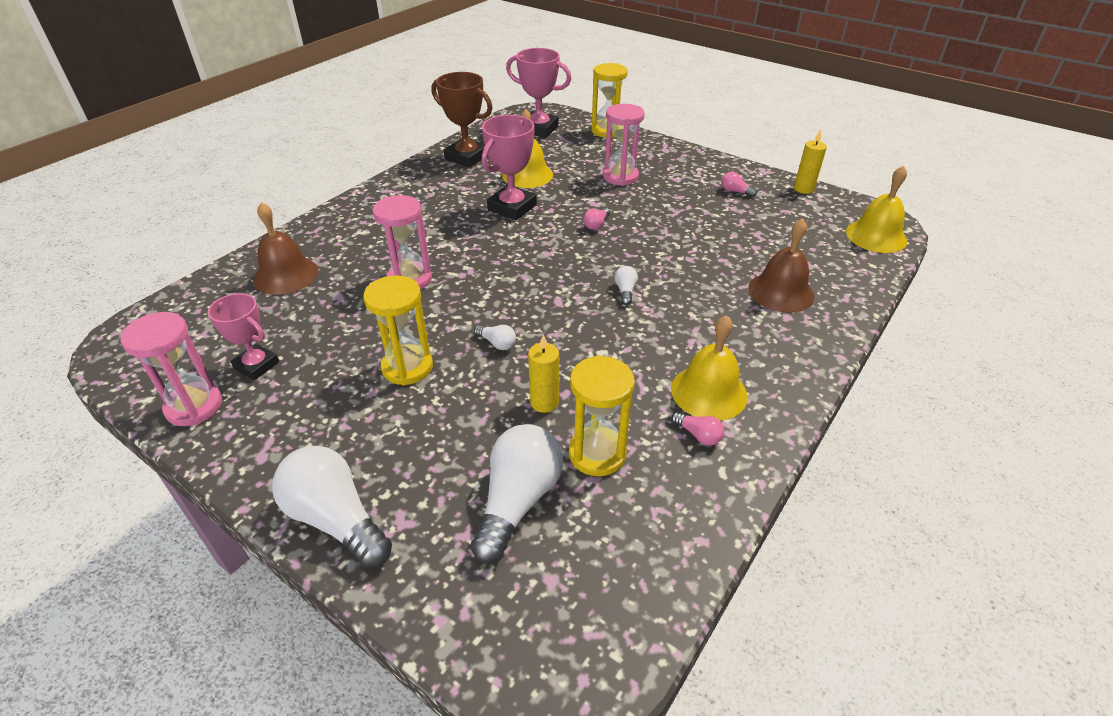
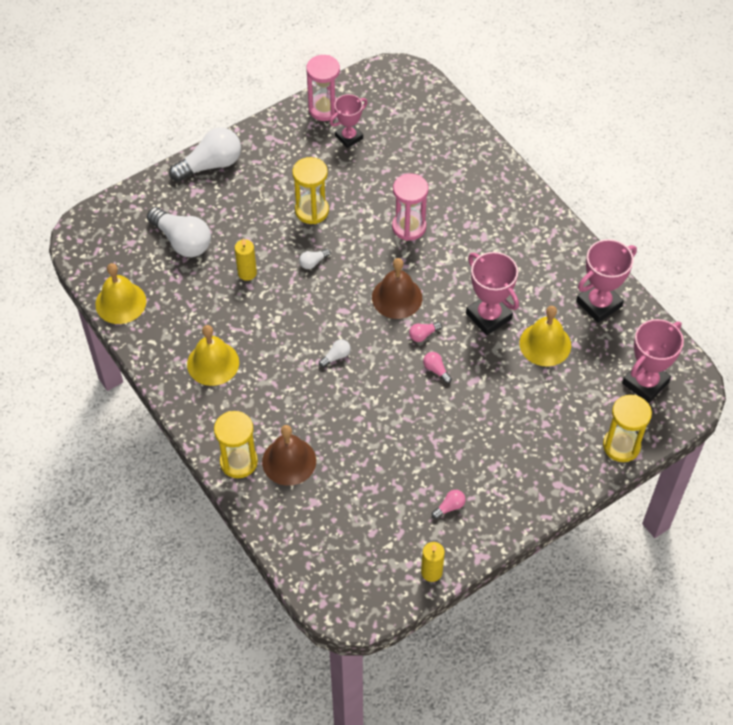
camera: 110 degrees right, 15 degrees up
(286, 275) = (445, 156): brown bell -> brown bell (397, 297)
(467, 157) = (599, 304): brown trophy -> pink trophy
(597, 453) = (195, 286): yellow hourglass -> yellow hourglass (238, 462)
(620, 177) = (514, 420): pink hourglass -> none
(625, 291) = (336, 356): white light bulb -> white light bulb turned 60 degrees counterclockwise
(698, 435) = (183, 341): pink light bulb -> pink light bulb (423, 335)
(876, 236) = (329, 584): yellow bell -> yellow bell (120, 302)

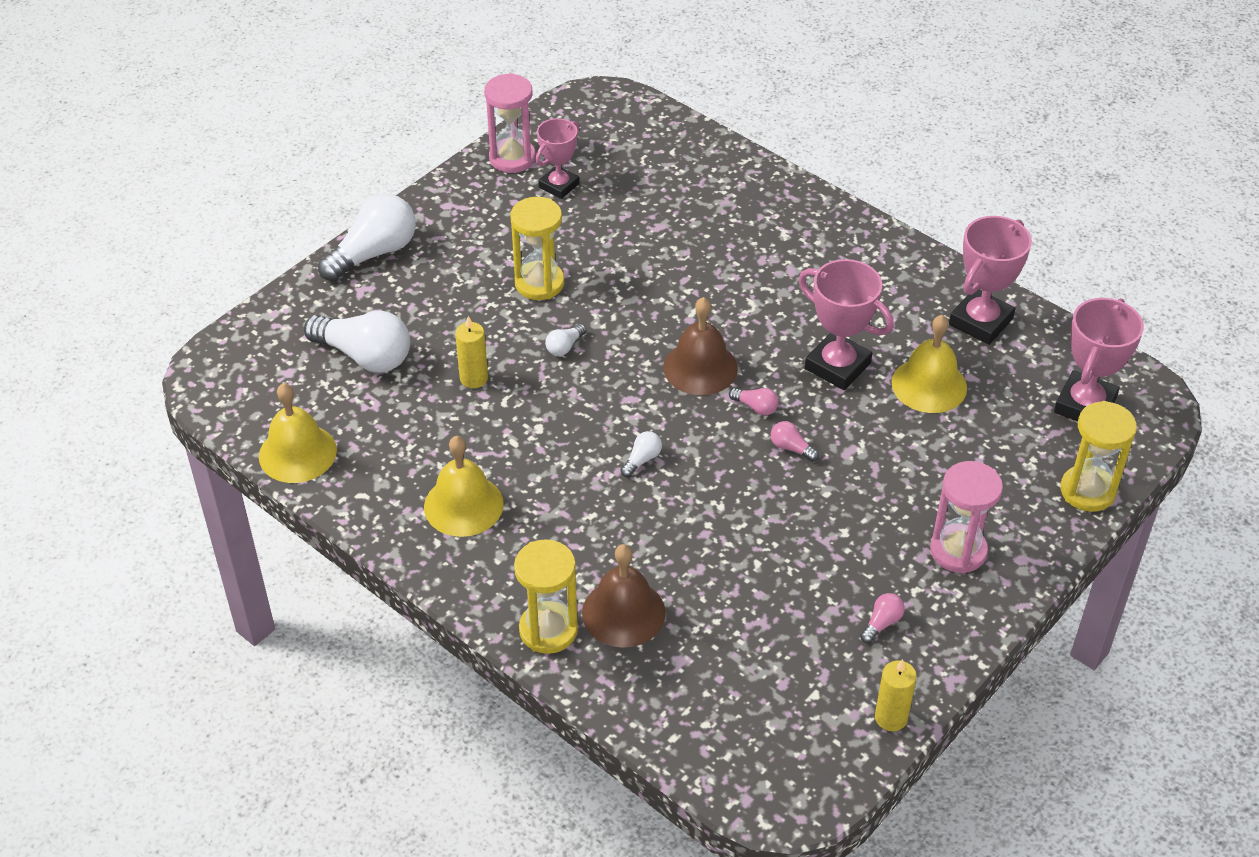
camera: 15 degrees left, 10 degrees down
(409, 227) = (683, 278): pink hourglass -> pink hourglass (958, 551)
(423, 335) = (755, 407): pink light bulb -> pink light bulb turned 105 degrees counterclockwise

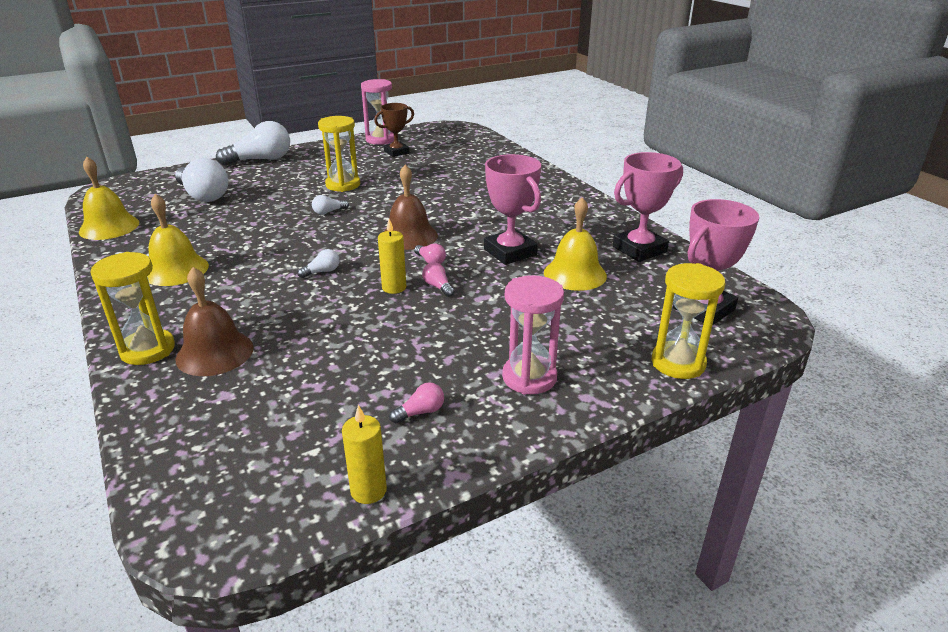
camera: 20 degrees right, 15 degrees down
(474, 378) = (256, 215): yellow candle -> yellow candle (394, 287)
(559, 186) = (396, 152): pink trophy -> brown trophy

